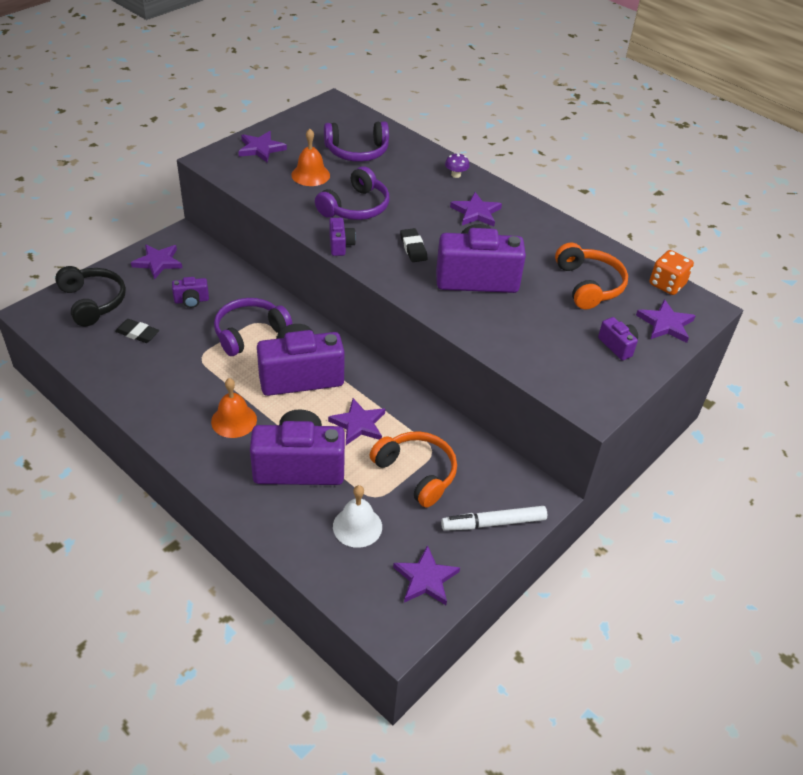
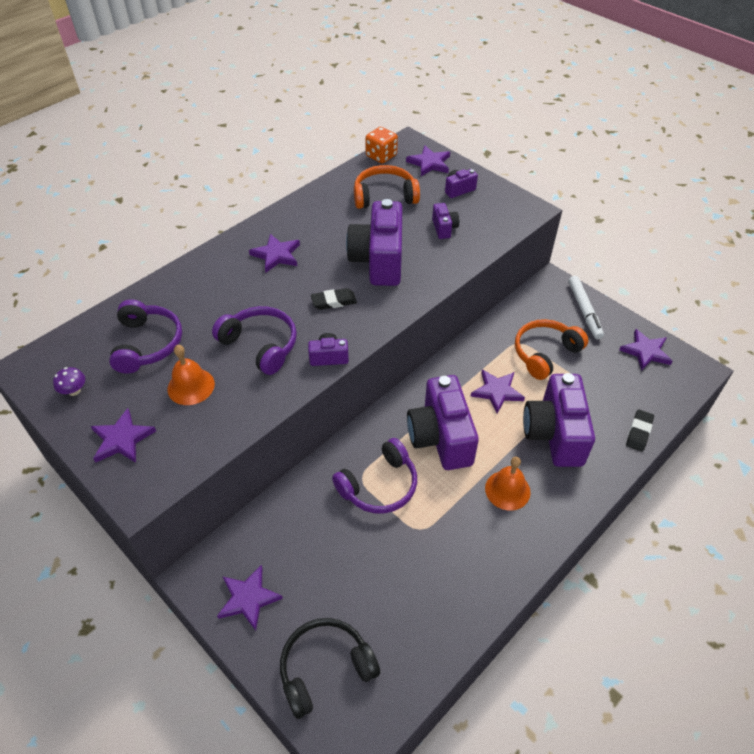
camera: 85 degrees left, 5 degrees up
(137, 333) = (384, 602): black eraser -> black eraser (639, 432)
(191, 300) = (325, 549): purple camera -> purple camera (444, 228)
(249, 333) = (379, 485): purple headphones -> purple headphones turned 90 degrees counterclockwise
(357, 526) = (609, 392): white bell -> none
(456, 175) = (208, 265): purple mushroom -> purple mushroom (74, 391)

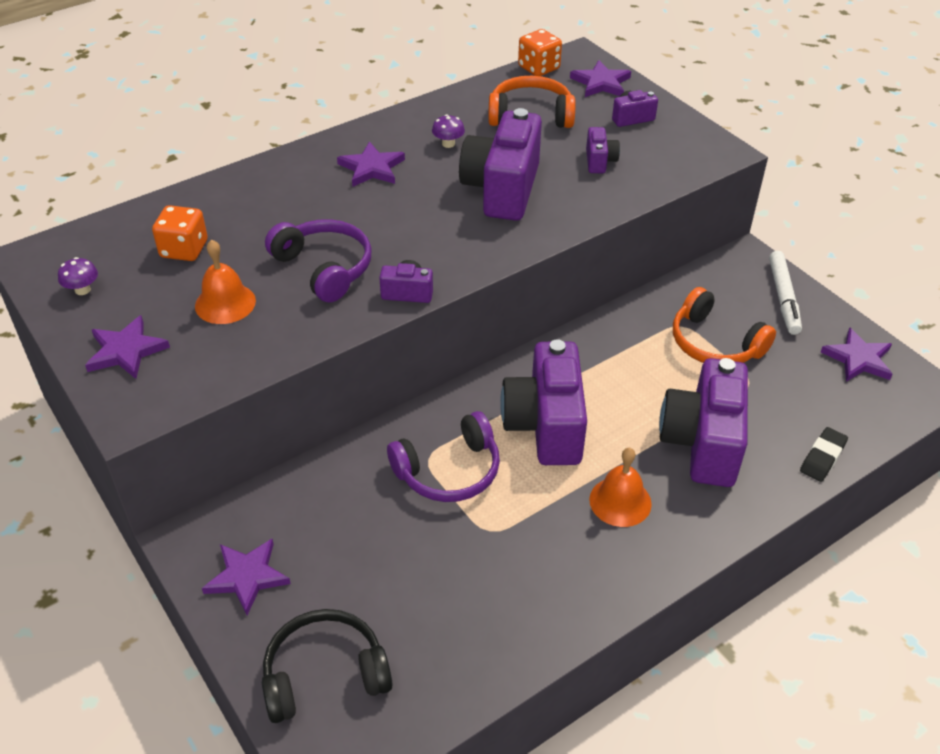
camera: 10 degrees right, 5 degrees down
(147, 344) = (184, 249): purple headphones -> orange dice
(329, 227) = (448, 144): none -> purple mushroom
(334, 301) = (431, 230): black eraser -> none
(497, 391) = (636, 381): purple star -> none
(545, 353) = (715, 343): orange headphones -> orange headphones turned 105 degrees counterclockwise

